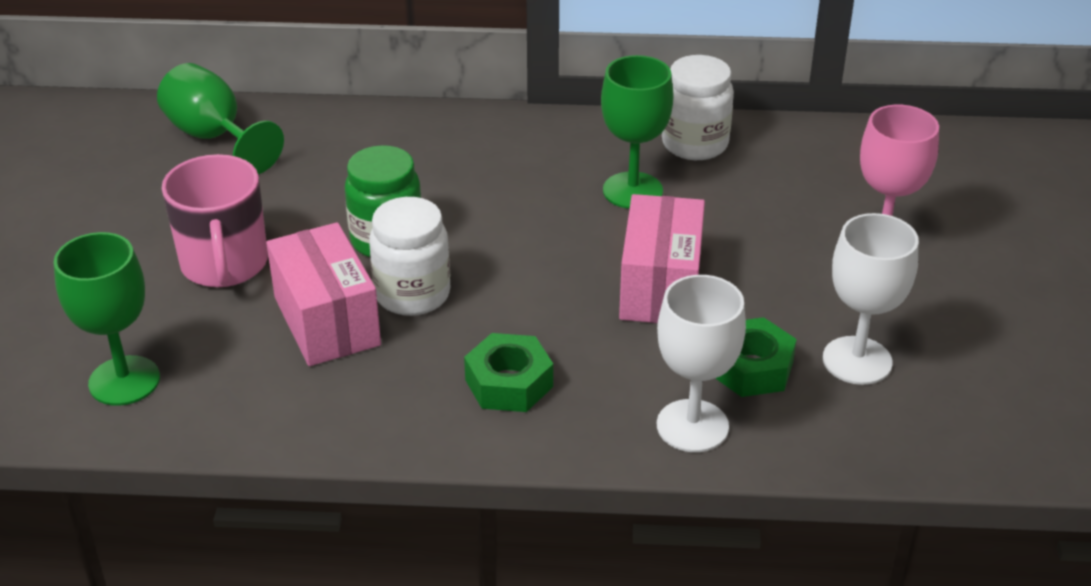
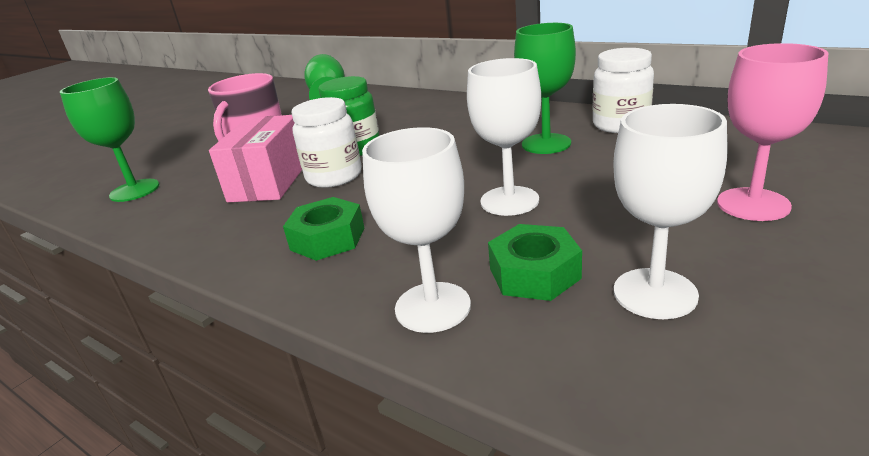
camera: 35 degrees right, 10 degrees down
(660, 287) = (509, 201): pink box -> white goblet

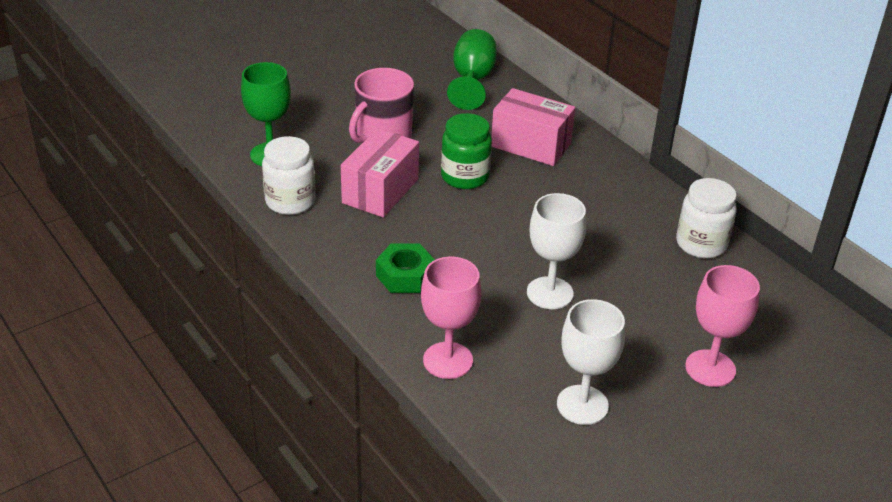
camera: 15 degrees right, 10 degrees up
(334, 177) = (433, 207): white jar -> white jar (290, 201)
(406, 115) = (531, 145): none -> pink box
(432, 307) = (448, 360): white goblet -> pink goblet
(534, 273) = (523, 362): green nut -> none
(546, 144) = (622, 241): green goblet -> none

